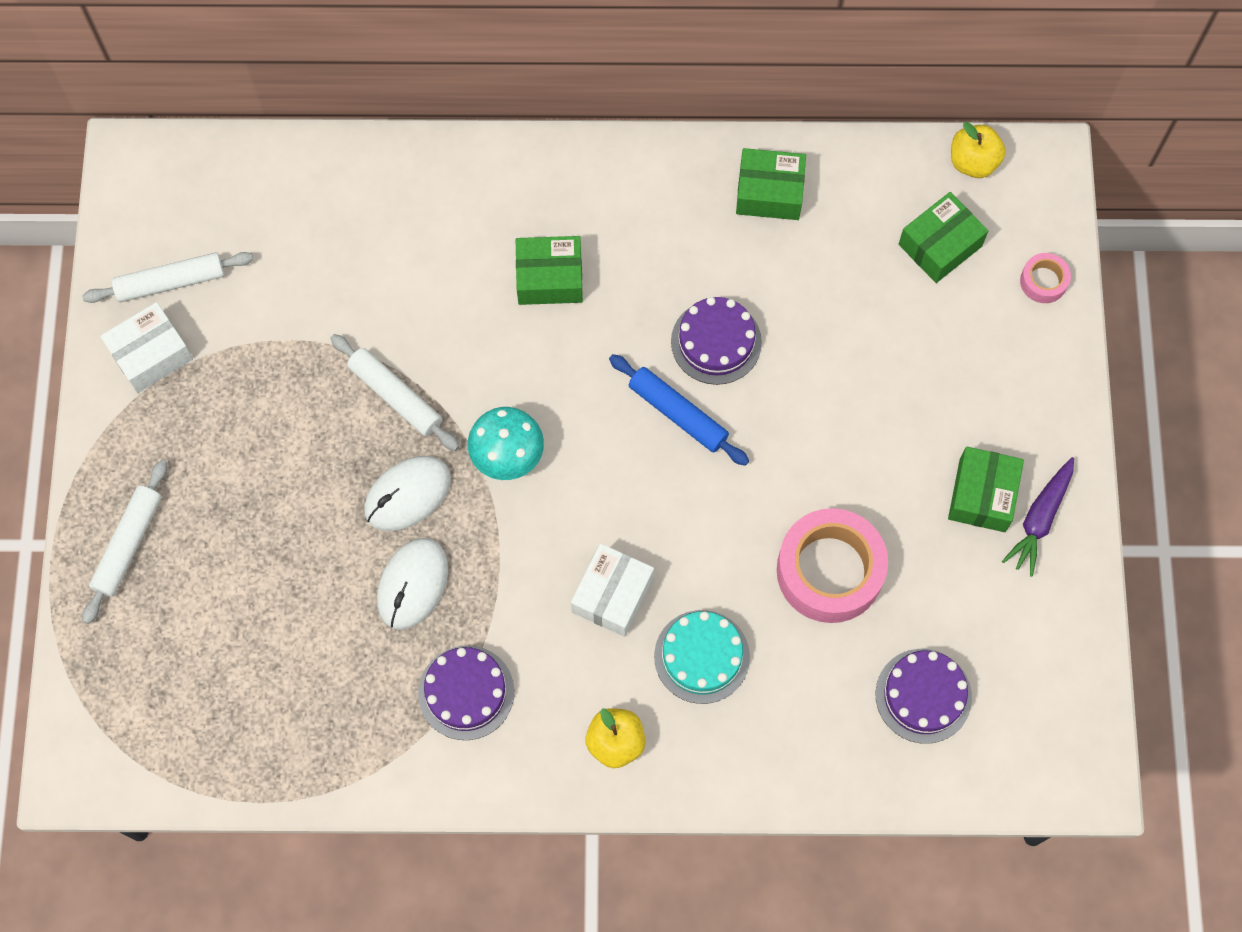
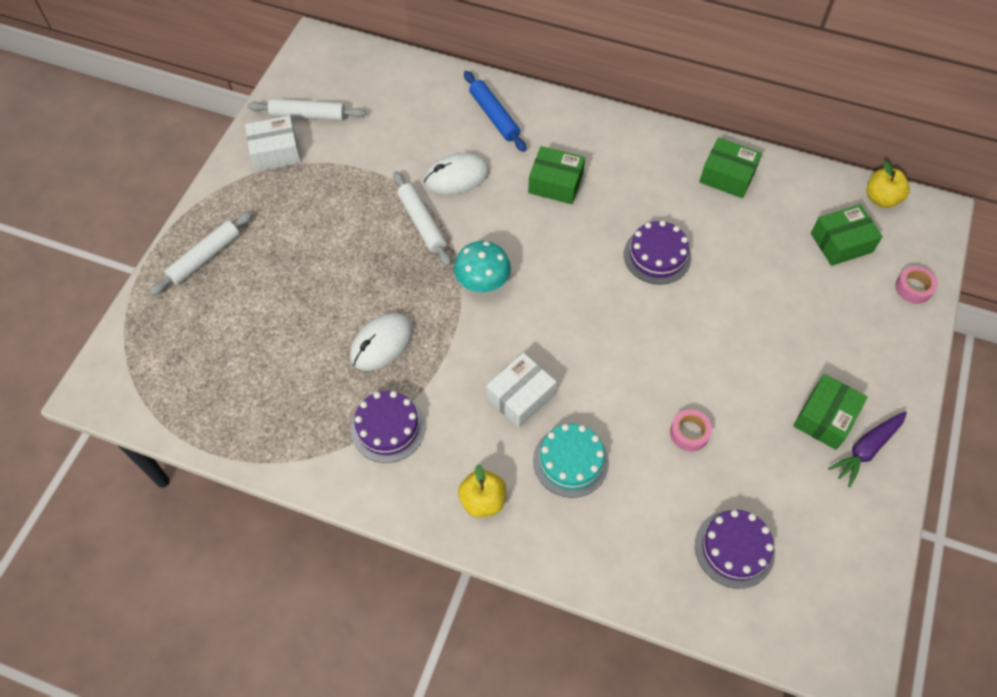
camera: 20 degrees right, 10 degrees down
(407, 494) = (403, 285): white mouse -> white mouse (456, 176)
(678, 414) = (613, 293): blue rolling pin -> blue rolling pin (494, 116)
(829, 571) = (689, 433): pink tape -> pink tape, size x0.46

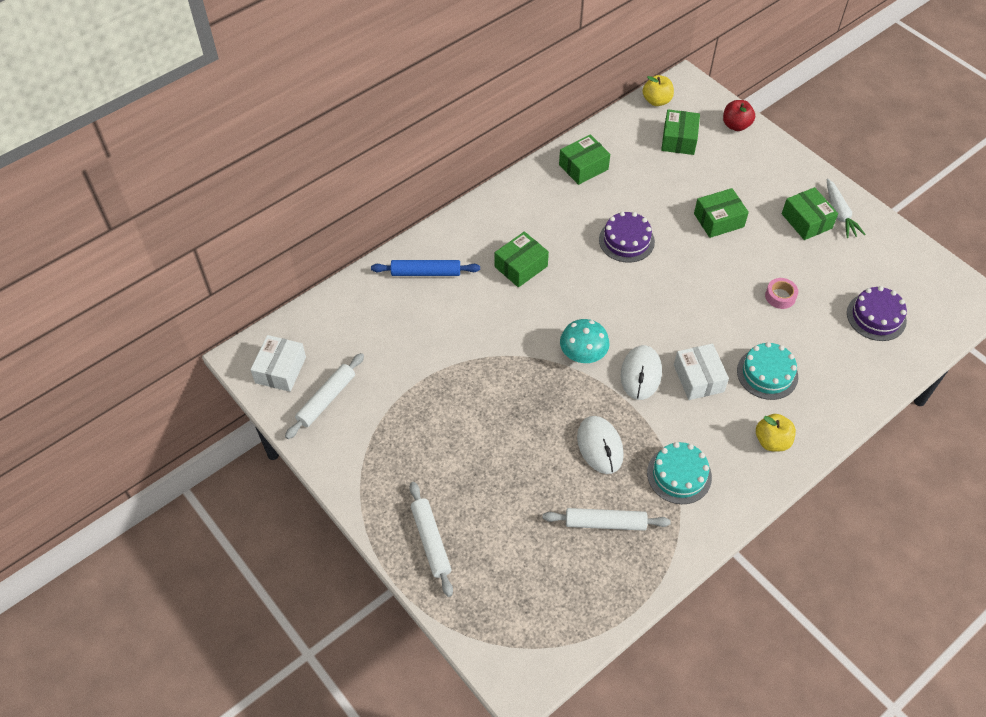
camera: 60 degrees left, 5 degrees down
(275, 152) = (350, 440): white box -> white box (280, 370)
(388, 428) = (679, 475): purple cake -> turquoise cake
(422, 223) = (500, 368): white rolling pin -> white rolling pin (605, 523)
(456, 176) = (470, 325): white mouse -> white mouse (641, 374)
(753, 328) = (718, 220): none -> green box
(866, 449) = (839, 213): purple carrot -> white carrot
(913, 288) = (736, 125): pink tape -> red apple

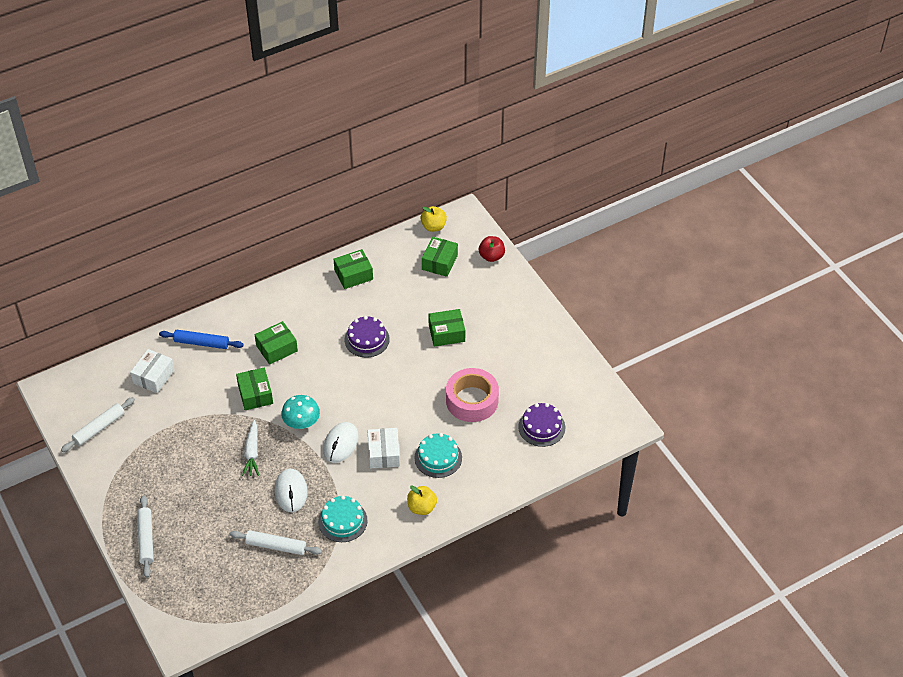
camera: 10 degrees right, 5 degrees down
(280, 370) = (71, 401): white box -> white box (153, 376)
(780, 296) = (472, 400): pink tape -> pink tape, size x2.16
(806, 221) = (517, 343): green box -> green box (255, 394)
(839, 213) = (547, 341): white carrot -> white carrot (252, 452)

